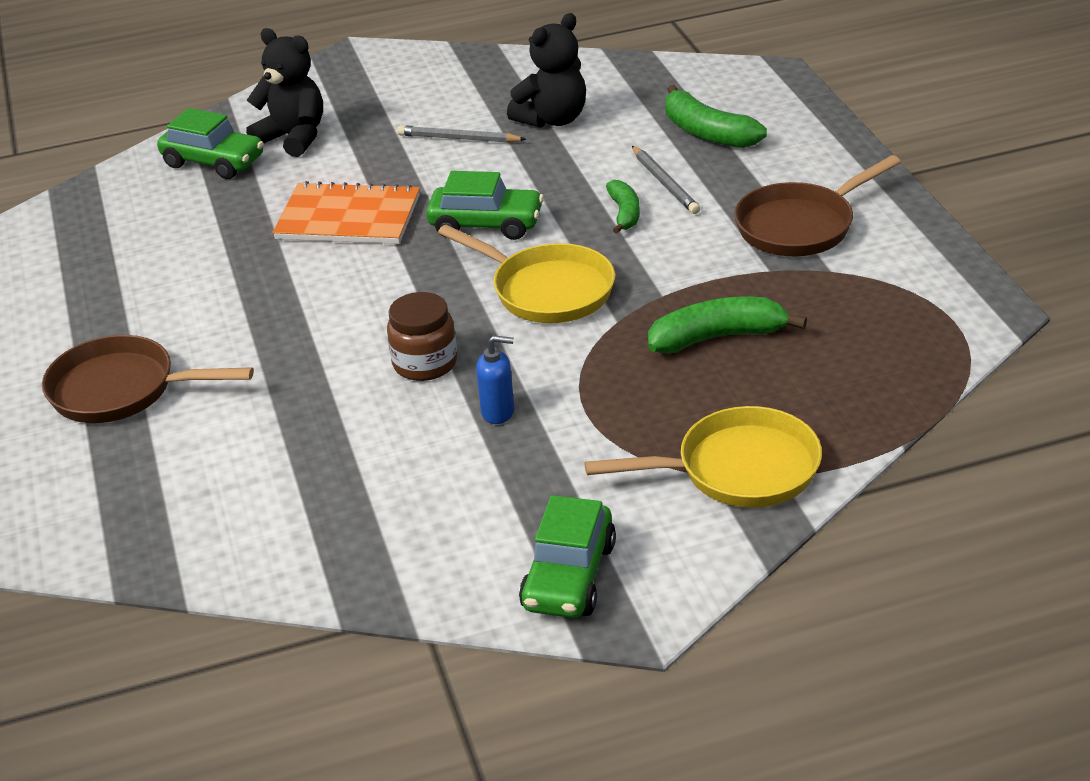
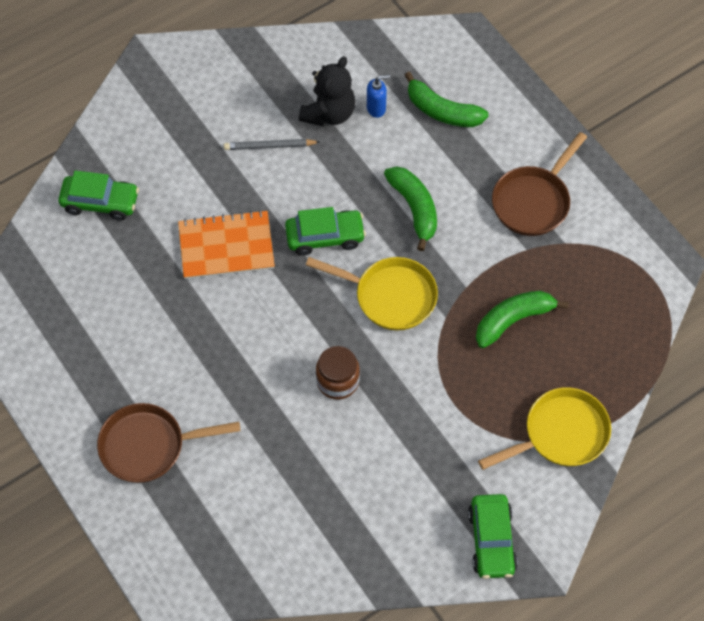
camera: 20 degrees left, 25 degrees up
(293, 137) = (147, 165): black teddy bear -> none
(498, 412) = (401, 415): blue soap dispenser -> blue soap dispenser (376, 108)
(624, 213) = (414, 209): green banana -> green banana, size x1.63
(665, 183) = (431, 172): grey pencil -> none

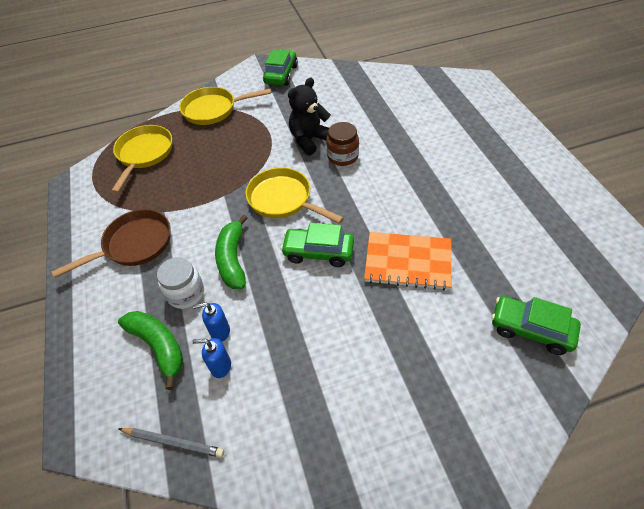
camera: 160 degrees left, 10 degrees down
(148, 446) = (486, 143): brown pan -> none
(269, 146) = (344, 350): grey pencil -> grey pencil (173, 442)
(329, 113) = (271, 373): black teddy bear -> black teddy bear (310, 140)
(391, 136) = (220, 331): none -> blue soap dispenser
(444, 163) = (186, 293): none -> white jar
(513, 320) = (203, 169): green banana -> none
(608, 328) = (144, 154): none -> yellow pan

